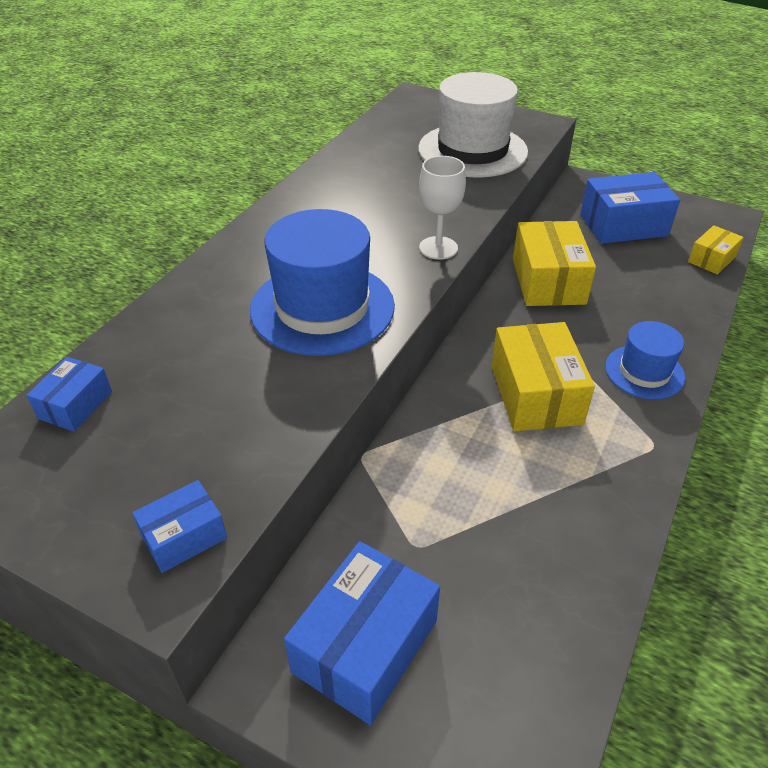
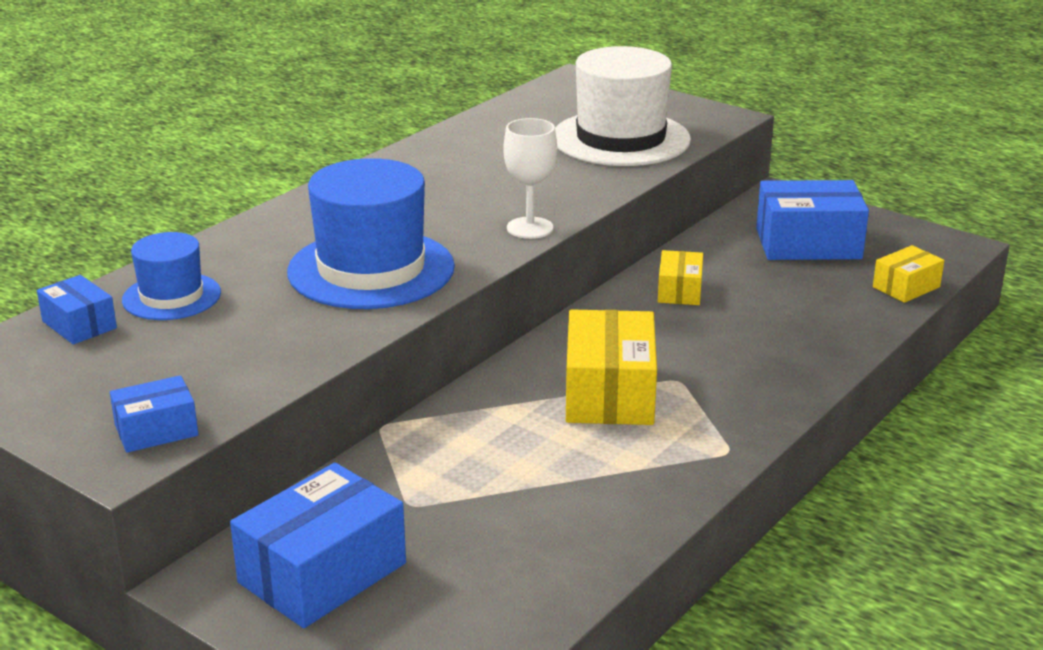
camera: 10 degrees right, 15 degrees down
(75, 405) = (79, 325): blue box -> blue box turned 75 degrees counterclockwise
(548, 281) = (679, 291): yellow box -> yellow box, size x0.55
(644, 372) = (754, 386): blue hat -> blue hat (171, 296)

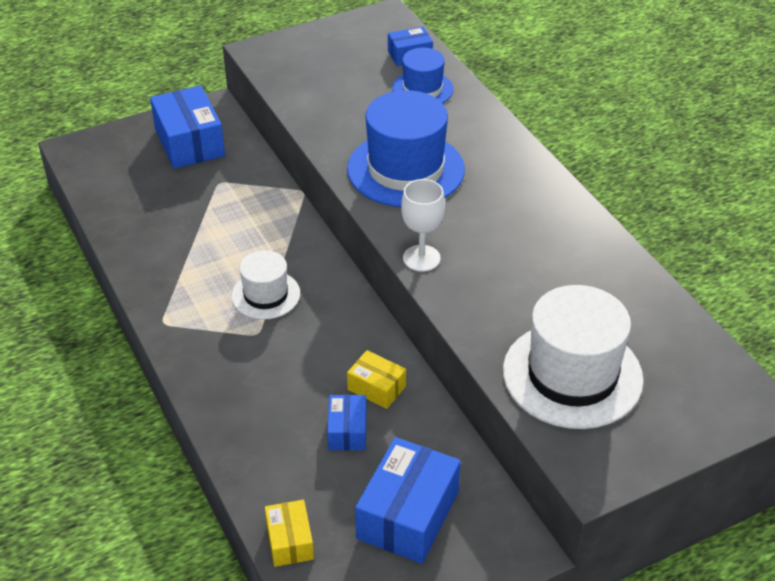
camera: 115 degrees right, 15 degrees up
(156, 430) = (277, 64): blue box -> blue box (347, 431)
(609, 393) = (265, 295): yellow box -> white hat

